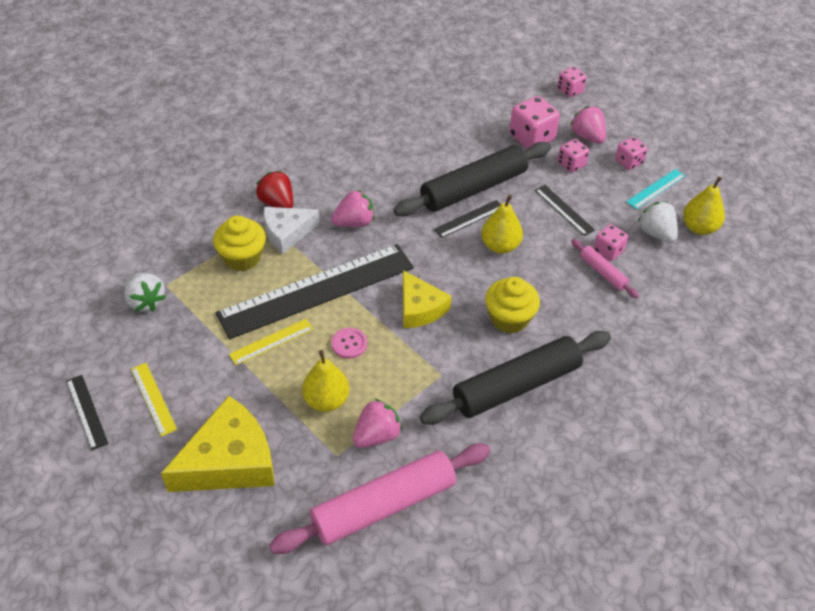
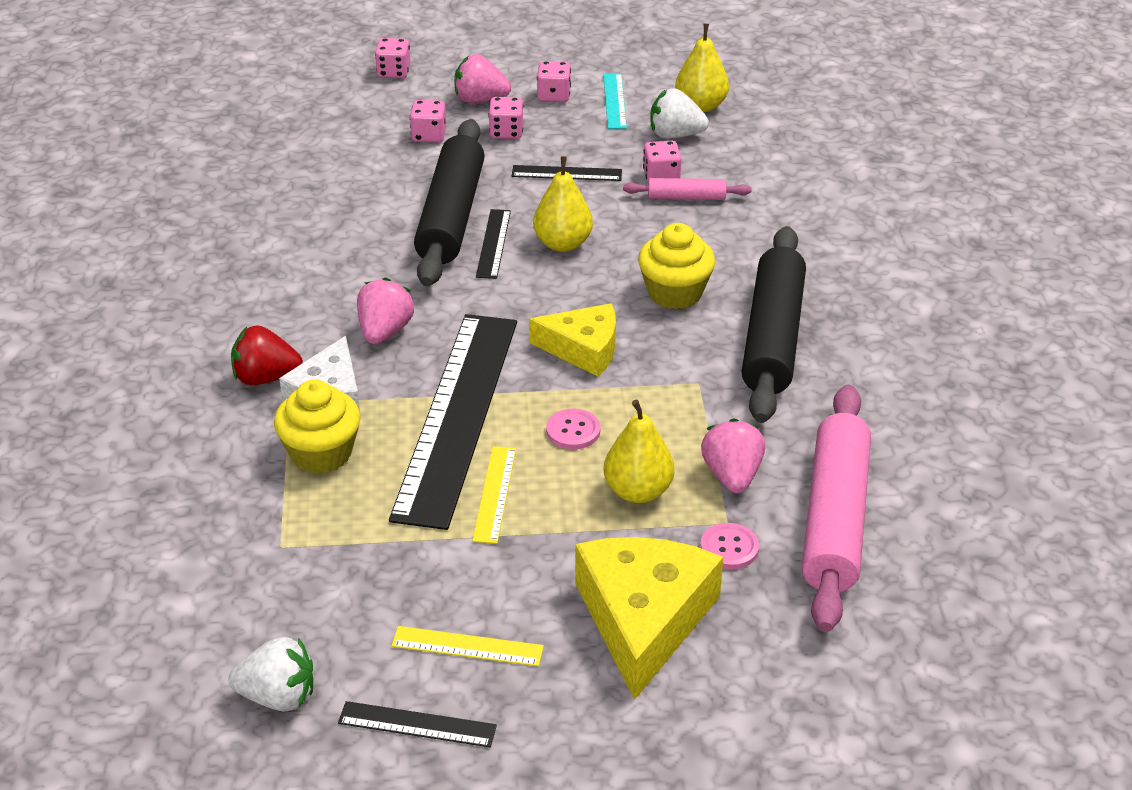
camera: 50 degrees left, 10 degrees down
(146, 301) = (287, 579): white strawberry -> white strawberry (278, 696)
(316, 468) = (729, 548): none -> pink button
(532, 137) = (429, 135): pink dice -> pink dice, size x0.60

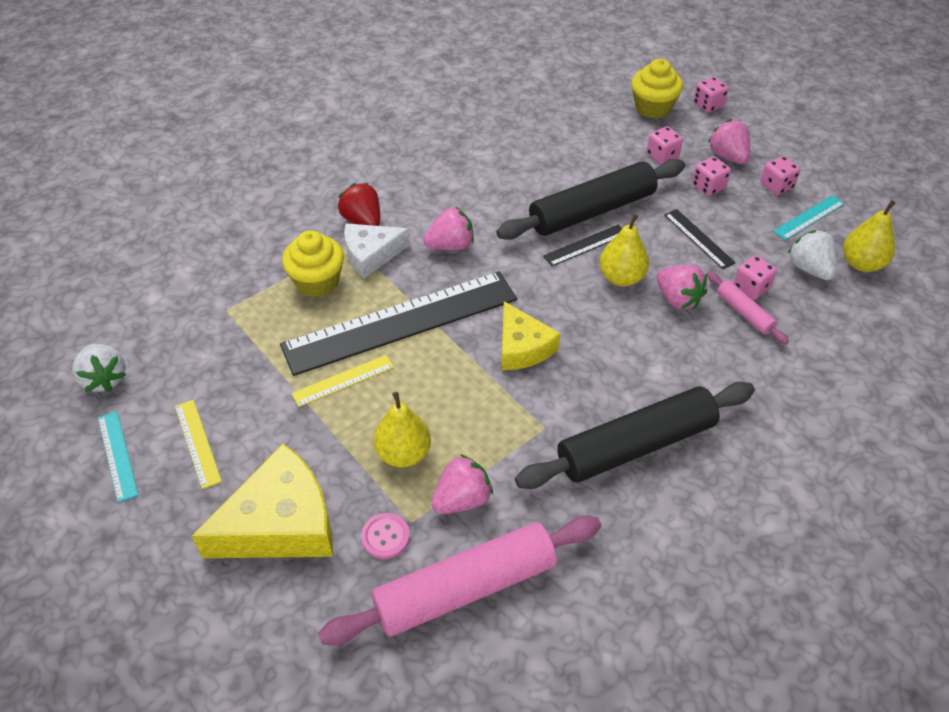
camera: 55 degrees right, 10 degrees up
(417, 724) = (117, 455): black ruler -> turquoise ruler
(573, 431) = (435, 386): pink button -> none
(628, 225) = (677, 299): none -> pink strawberry
(674, 292) = (629, 363): yellow cupcake -> yellow cupcake (653, 107)

